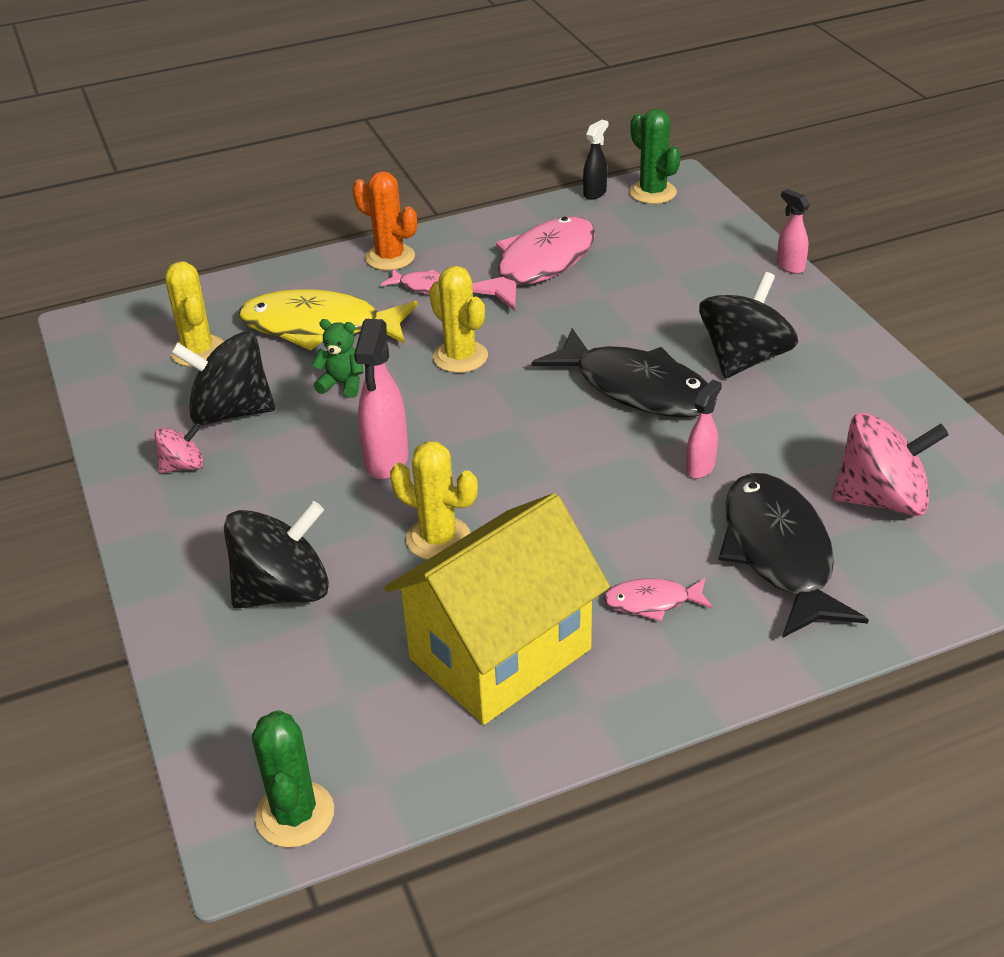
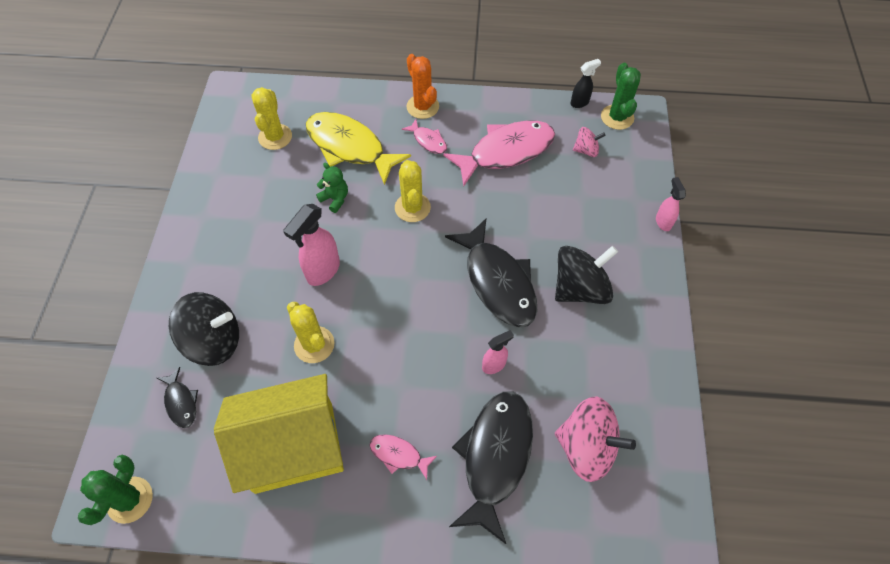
camera: 25 degrees right, 20 degrees up
(183, 466) = (218, 222): pink spinning top -> pink spinning top (586, 150)
(231, 412) = (265, 193): black spinning top -> none
(286, 675) = (181, 402): none -> black fish

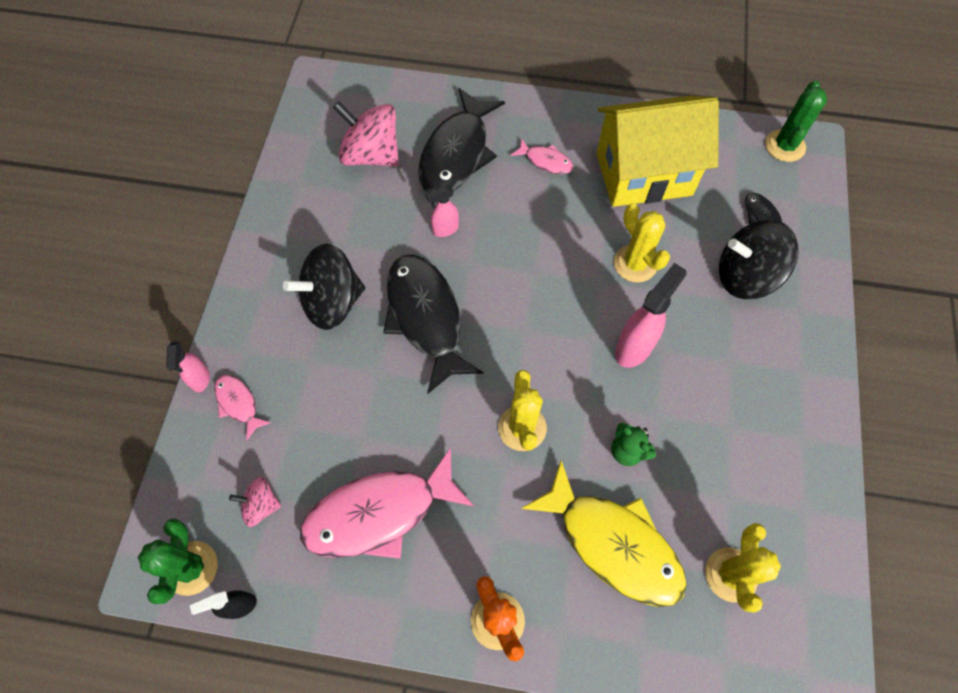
camera: 175 degrees left, 5 degrees up
(428, 141) = (493, 545): pink fish -> pink fish (238, 403)

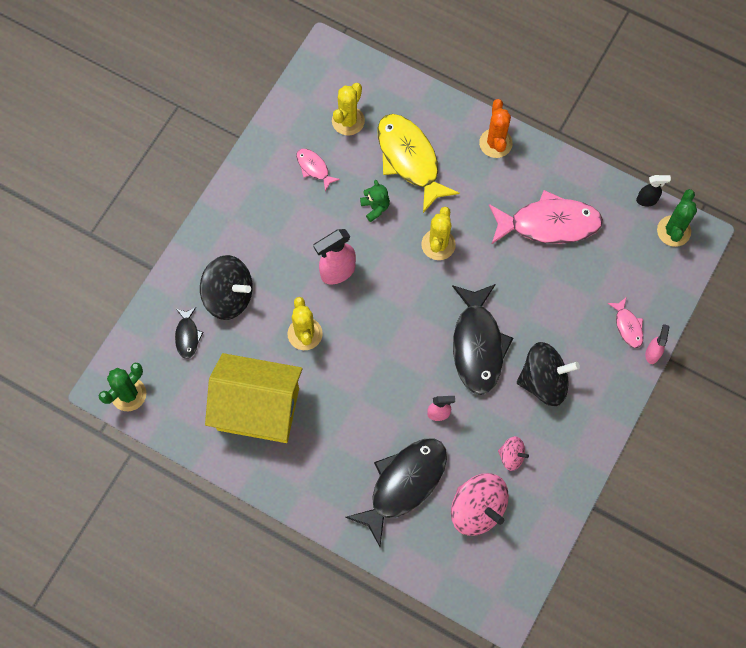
camera: 160 degrees left, 5 degrees up
(261, 505) = (624, 253): pink spinning top -> pink spinning top (511, 456)
(546, 161) = (332, 450): pink fish -> pink fish (314, 168)

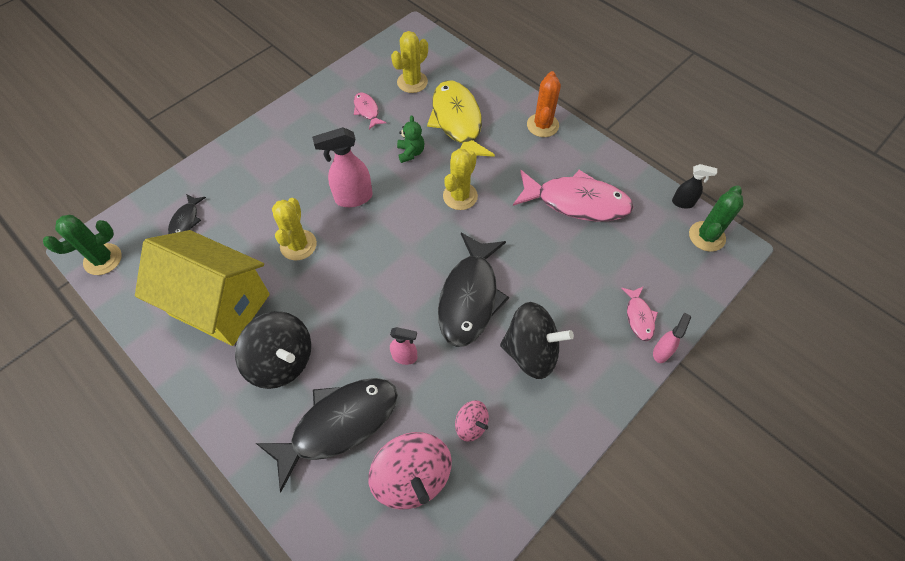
camera: 15 degrees right, 10 degrees down
(229, 296) = (242, 195): black spinning top -> black spinning top (282, 361)

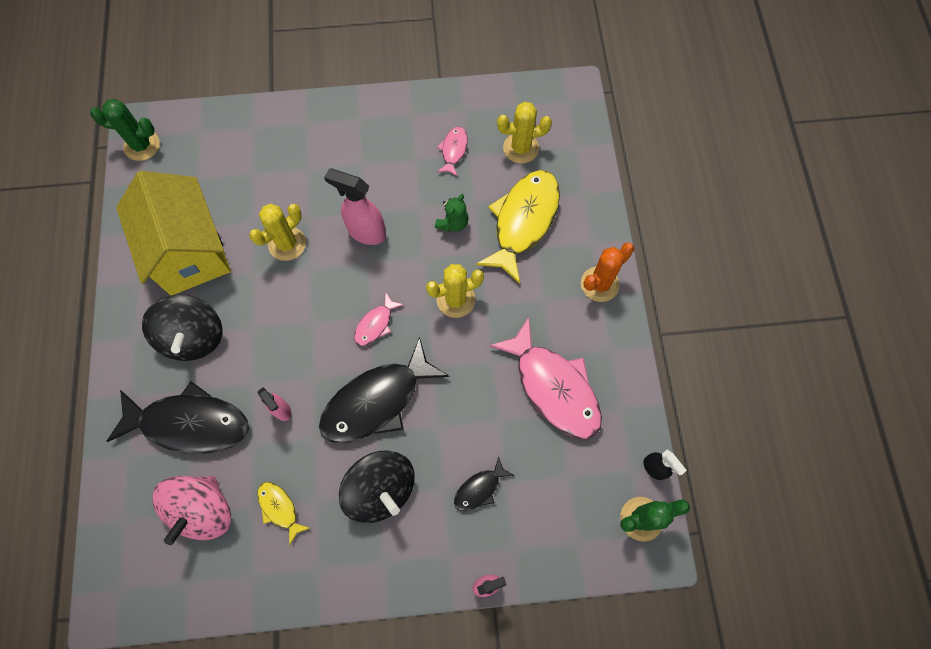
camera: 40 degrees right, 10 degrees up
(186, 221) = (224, 155): black fish -> black fish (479, 489)
(471, 425) = (279, 508): pink spinning top -> yellow fish
(639, 317) = (499, 538): pink fish -> pink fish (375, 324)

